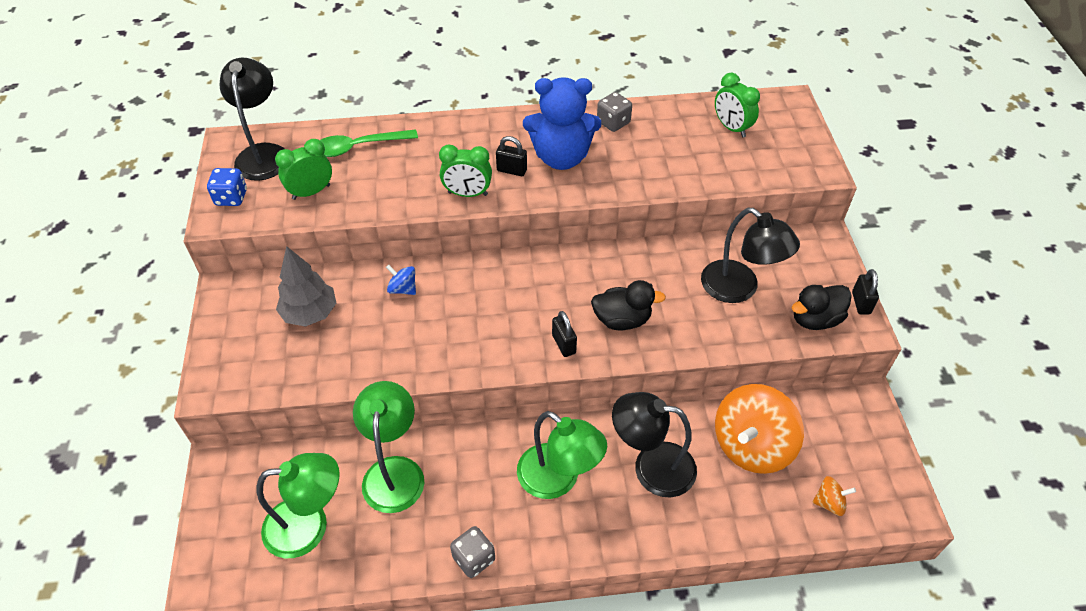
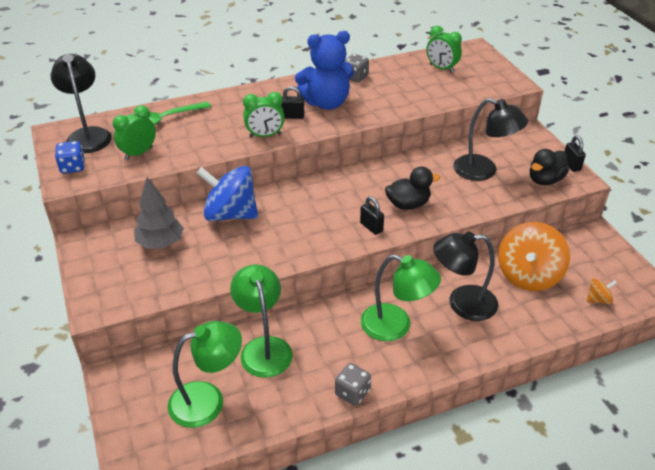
camera: 15 degrees left, 10 degrees down
(403, 289) = (230, 214): blue spinning top -> blue spinning top, size x2.28

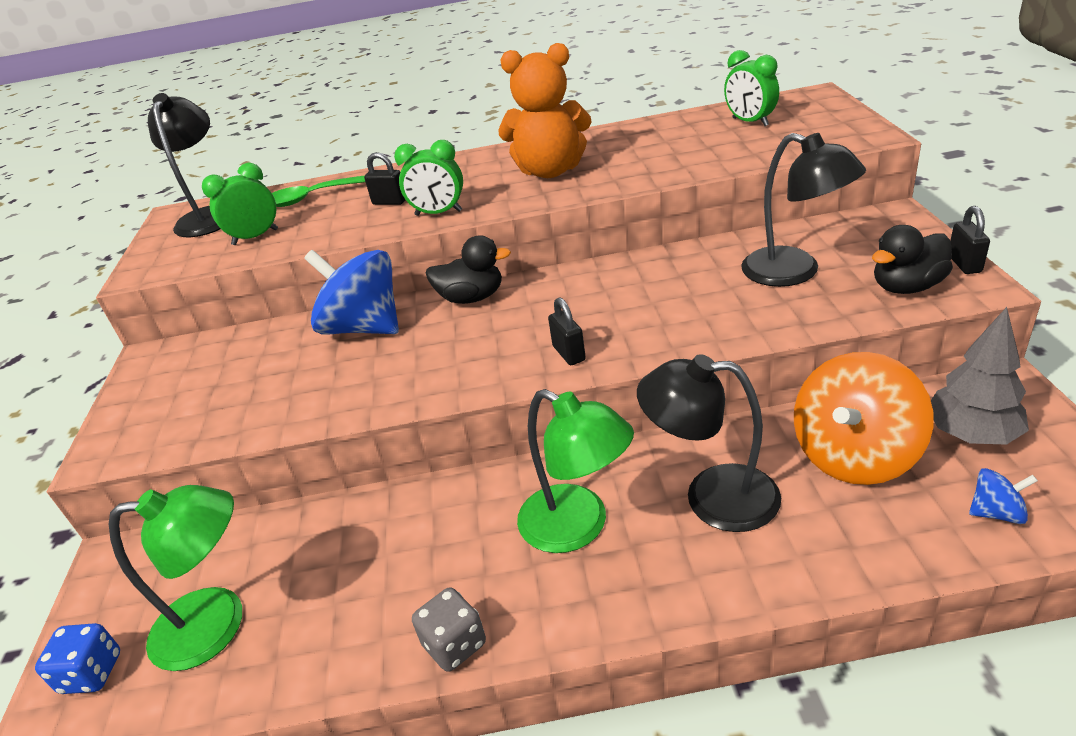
camera: 20 degrees right, 5 degrees down
(73, 167) = (163, 254): blue dice -> blue dice (92, 673)
(161, 243) = (246, 364): grey tree -> grey tree (971, 434)
(264, 348) = (346, 542): green lamp -> none
(292, 116) = (492, 188): black padlock -> black padlock (389, 202)
(326, 103) = (550, 171): blue teddy bear -> orange teddy bear
(355, 77) = (609, 138): grey dice -> none
(408, 204) = (644, 320): black duck -> black duck (472, 298)
(598, 299) = (996, 512): orange spinning top -> blue spinning top

